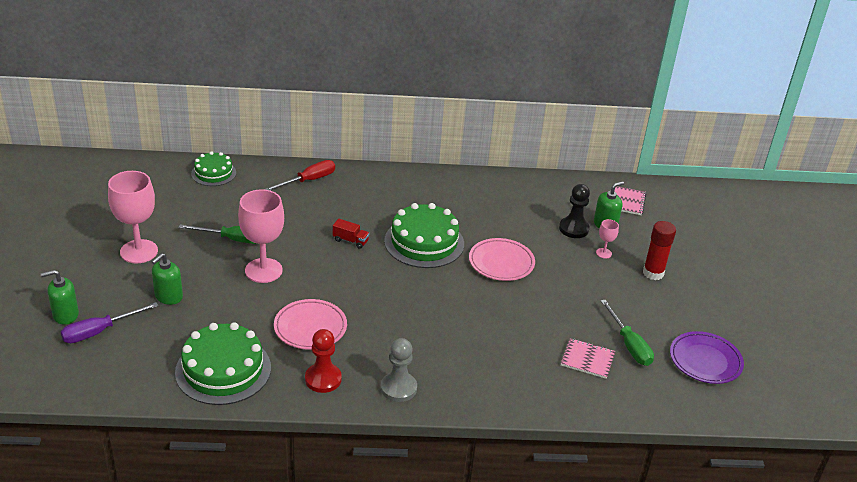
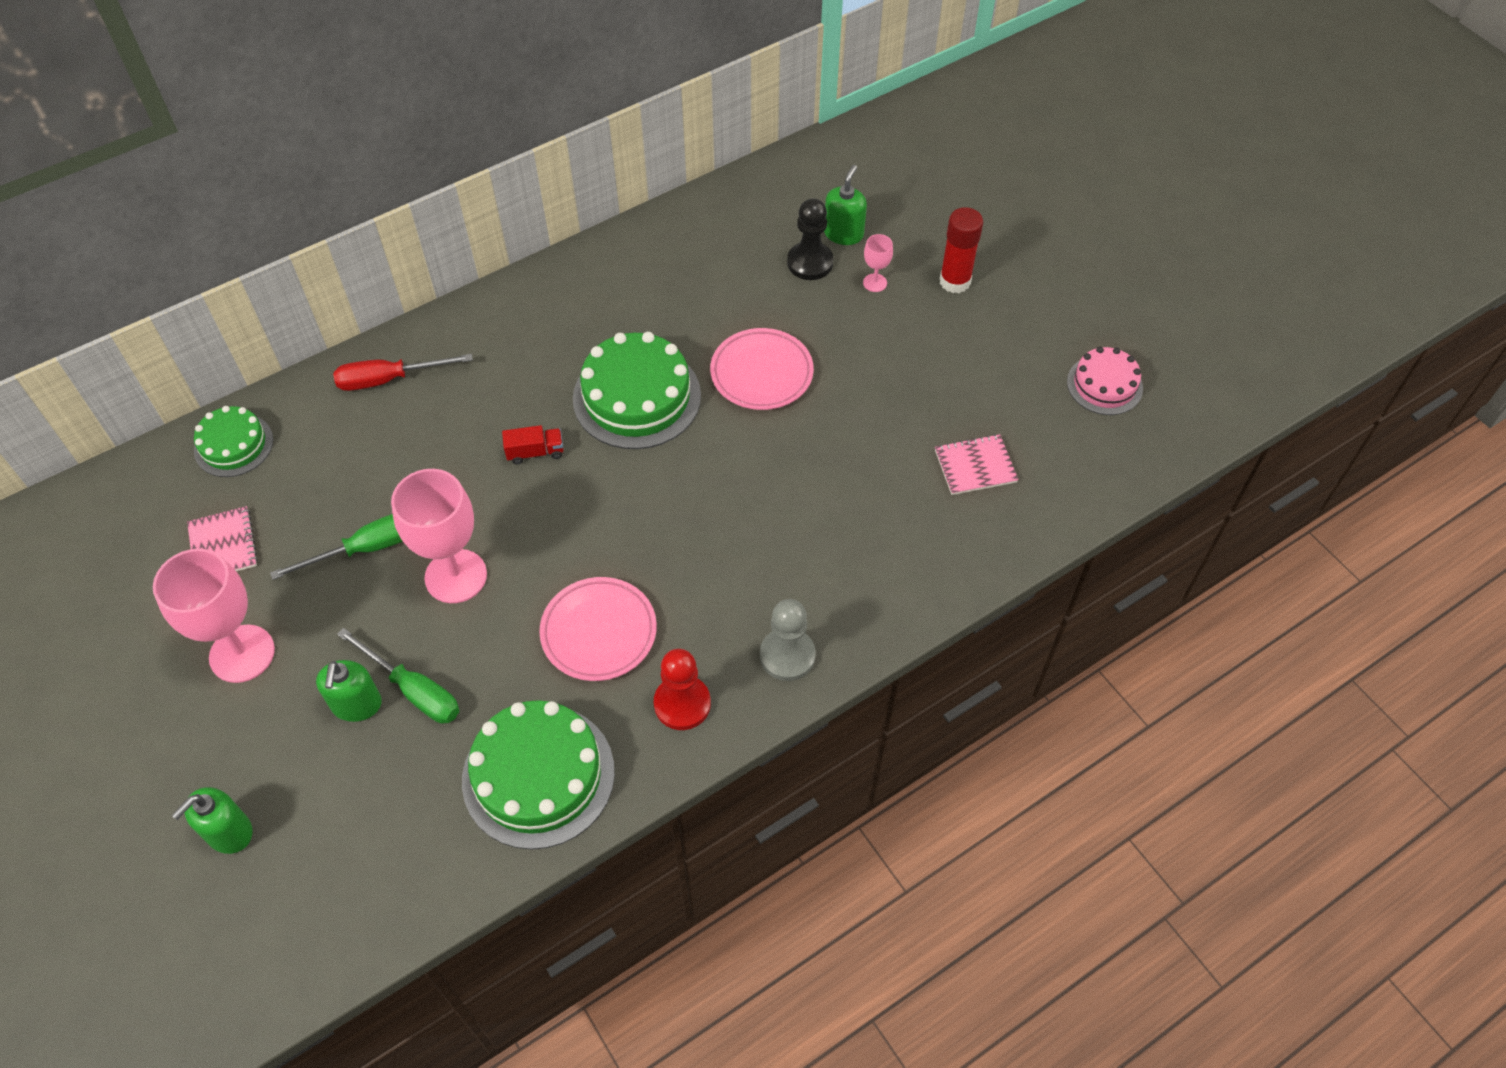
camera: 30 degrees left, 20 degrees up
(100, 331) = (307, 827): purple screwdriver -> none
(308, 181) = (389, 379): red screwdriver -> red screwdriver turned 120 degrees counterclockwise
(627, 201) = (842, 179): pink notebook -> pink notebook (223, 545)
(629, 345) = (1005, 413): green screwdriver -> green screwdriver (413, 690)
(705, 361) = (1104, 385): purple plate -> pink cake

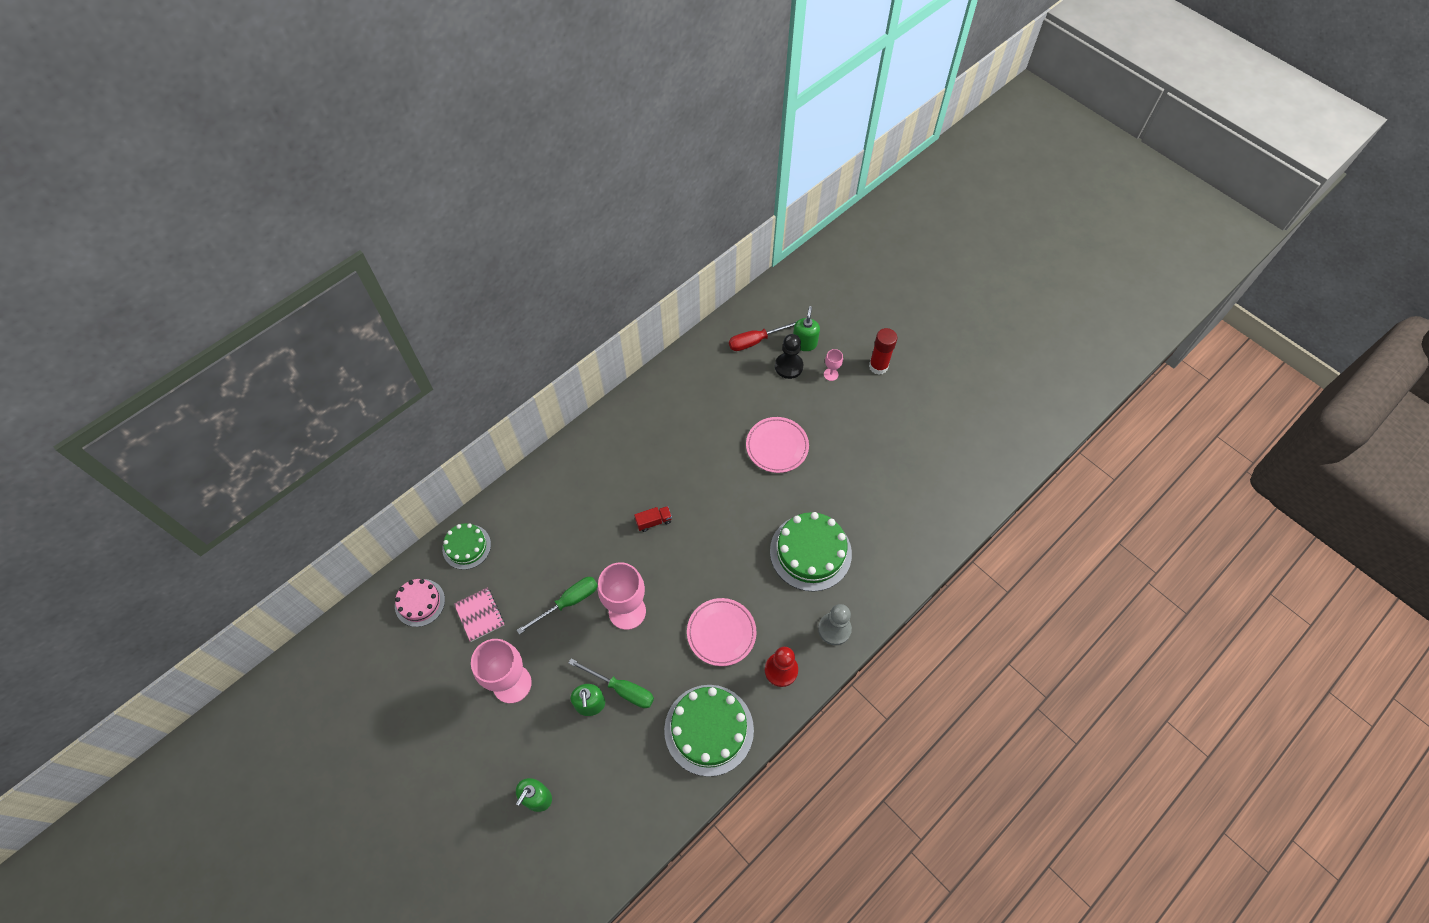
camera: 10 degrees left, 5 degrees up
(389, 379) = (551, 486): red screwdriver -> red screwdriver (756, 341)
(637, 397) = (706, 474): green cake -> green cake (810, 552)
(975, 466) = (916, 489): pink notebook -> none
(1104, 385) = (980, 423): pink cake -> pink cake (420, 602)

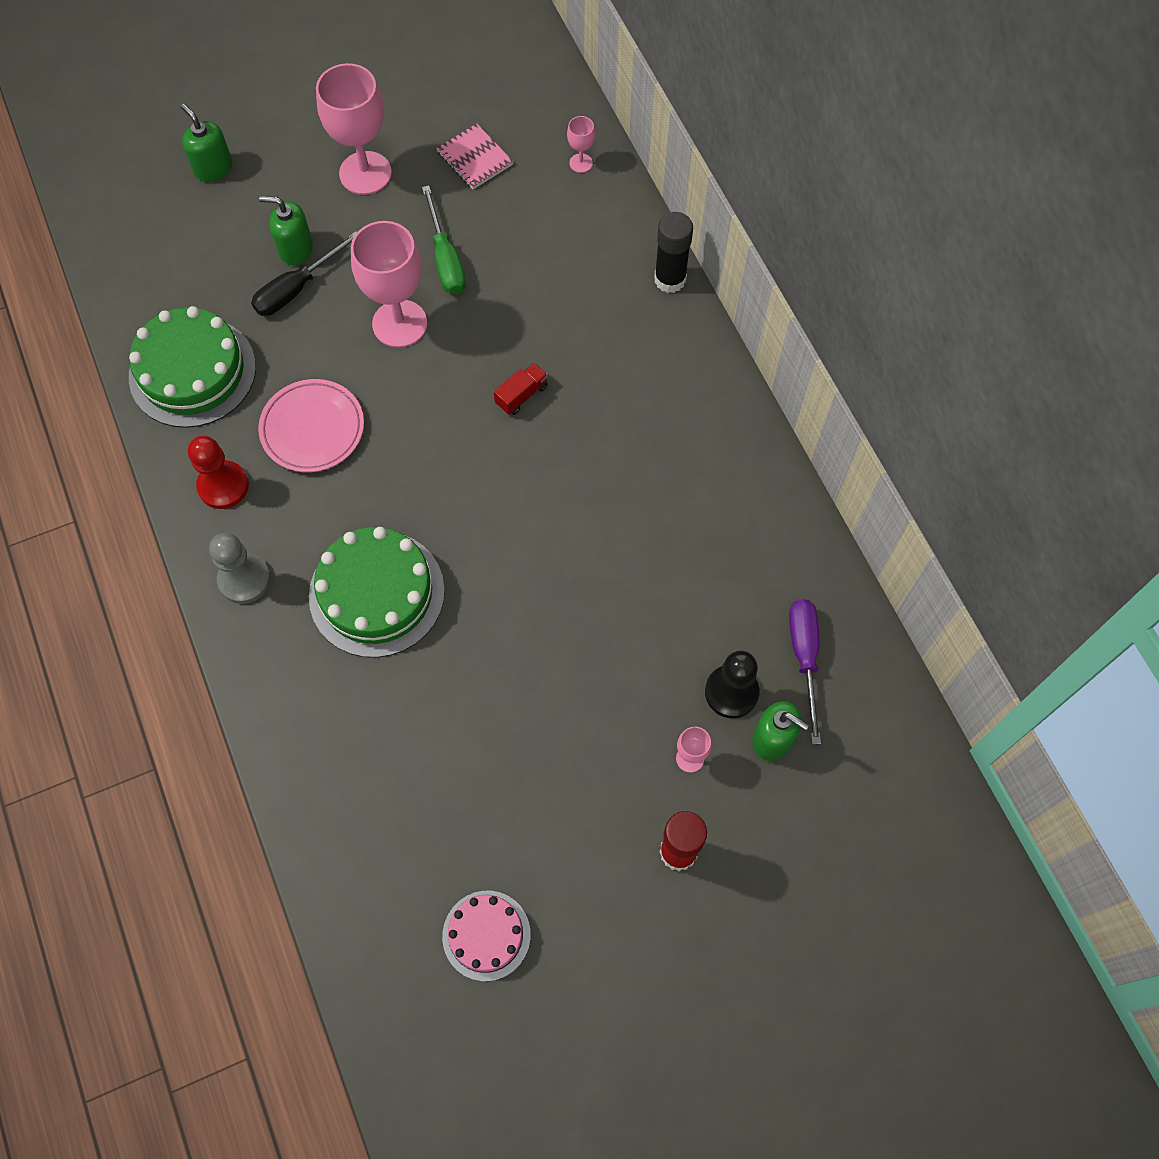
camera: 110 degrees right, 5 degrees up
(420, 602) = (522, 99): pink cake -> pink cake (486, 935)
(466, 546) = (581, 163): green cake -> pink goblet
(479, 615) = (475, 158): pink notebook -> pink notebook turned 60 degrees clockwise
(544, 467) = (670, 279): none -> black glue stick
(621, 689) = (297, 288): green screwdriver -> black screwdriver
(653, 521) = (521, 395): red truck -> red truck turned 135 degrees counterclockwise
(756, 341) = (804, 658): red screwdriver -> purple screwdriver
(777, 446) = (579, 613): pink plate -> none

